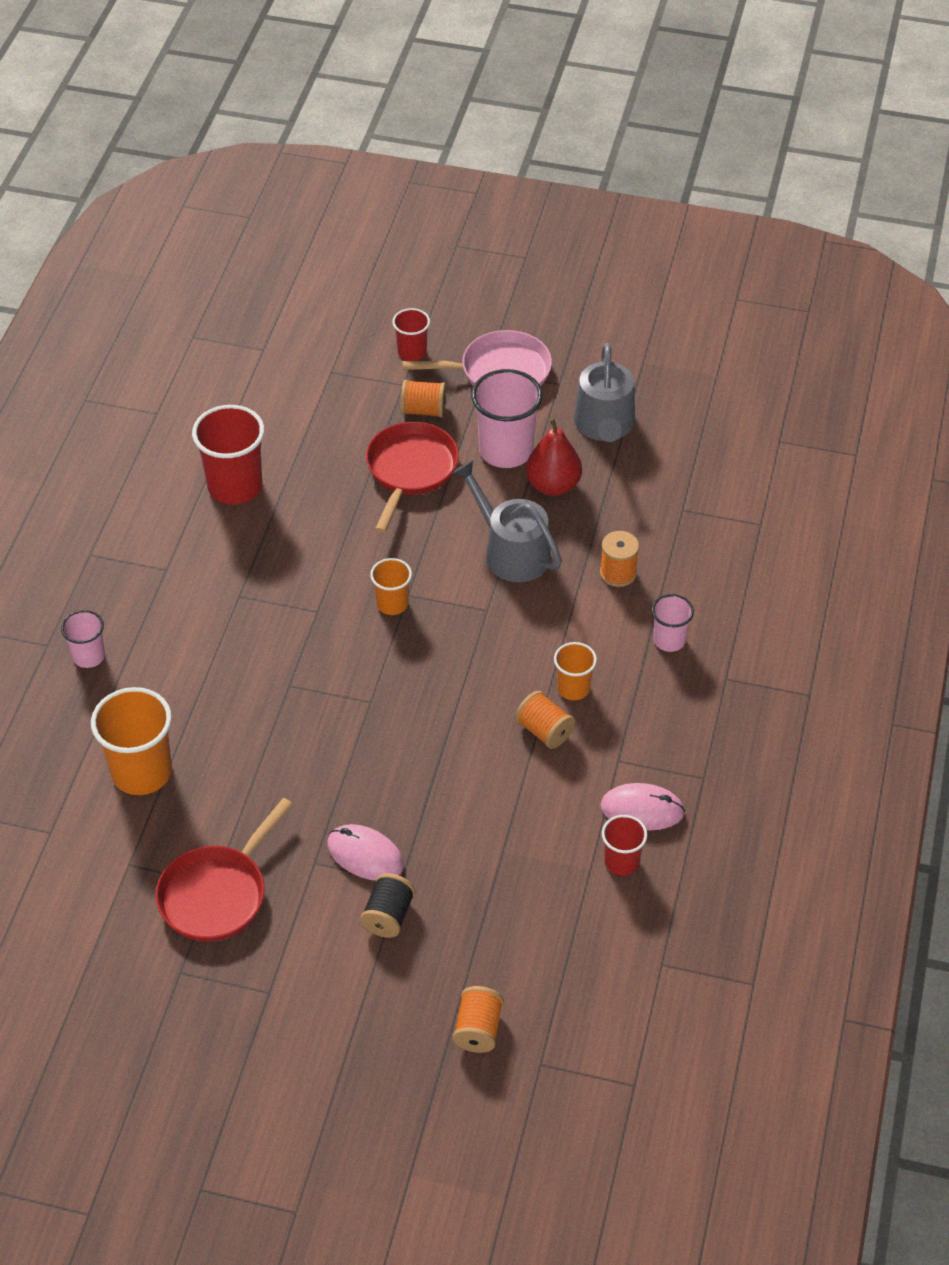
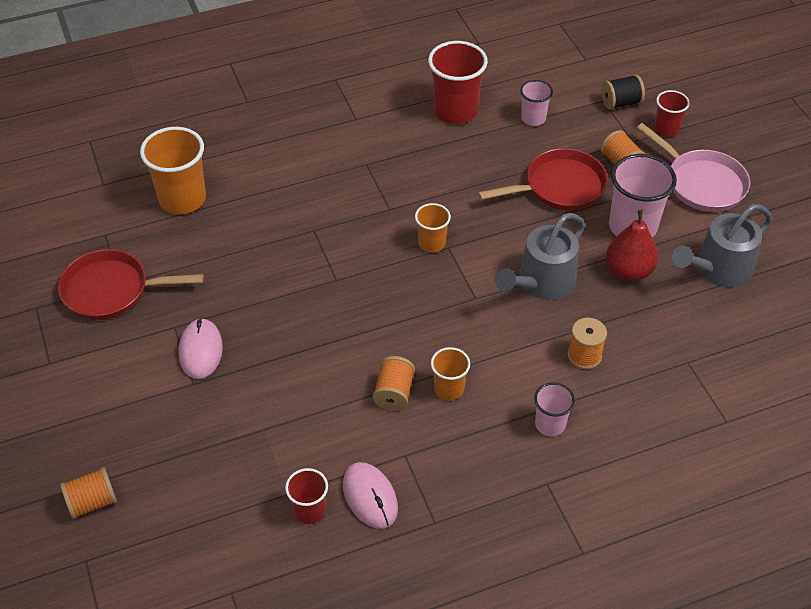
camera: 55 degrees right, 0 degrees up
(89, 656) = (254, 124): pink cup -> pink cup (533, 118)
(388, 916) = (157, 393): black spool -> black spool (621, 103)
(511, 552) = (542, 282): grey watering can -> grey watering can turned 150 degrees counterclockwise

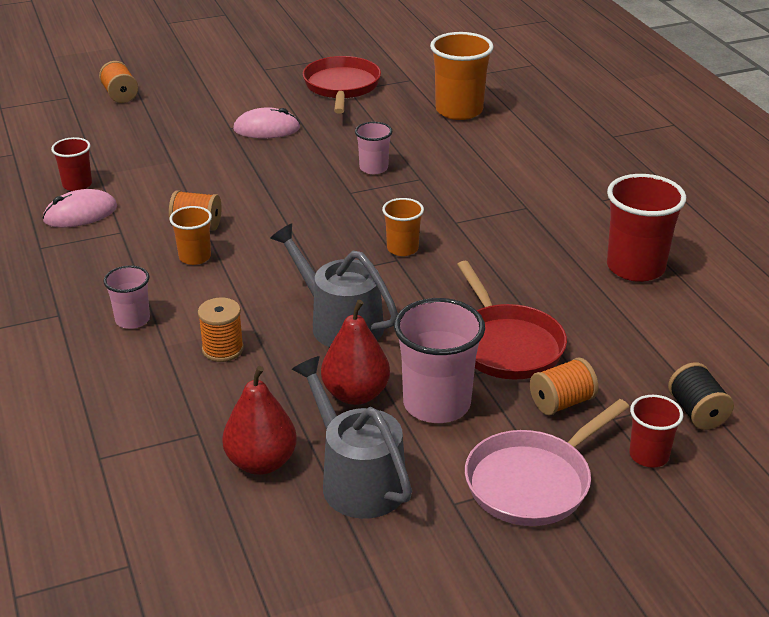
camera: 90 degrees right, 15 degrees down
(533, 118) = (638, 329): pink cup -> pink cup (373, 168)
(712, 322) = (261, 462): none -> red pear

